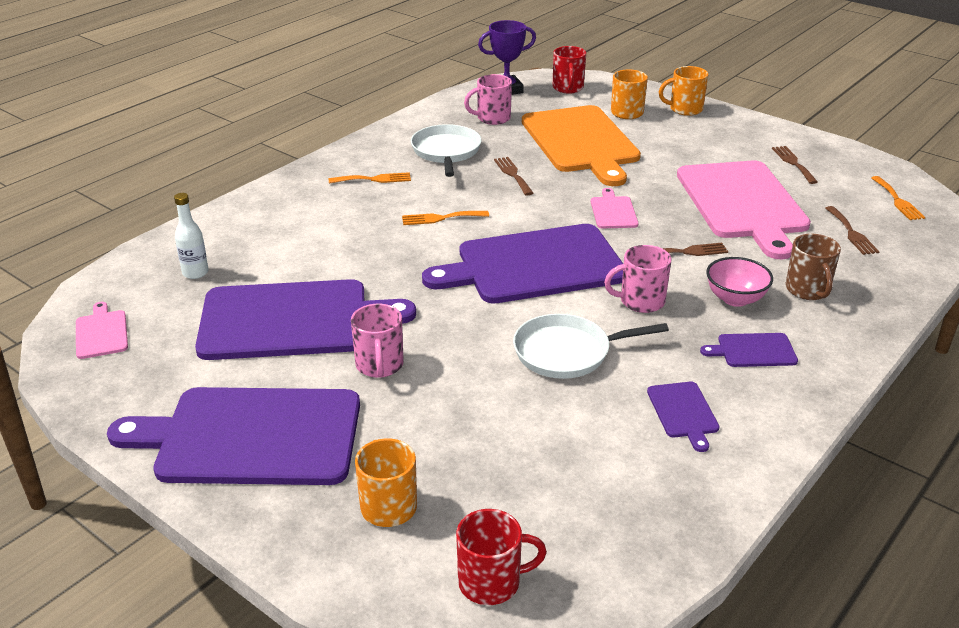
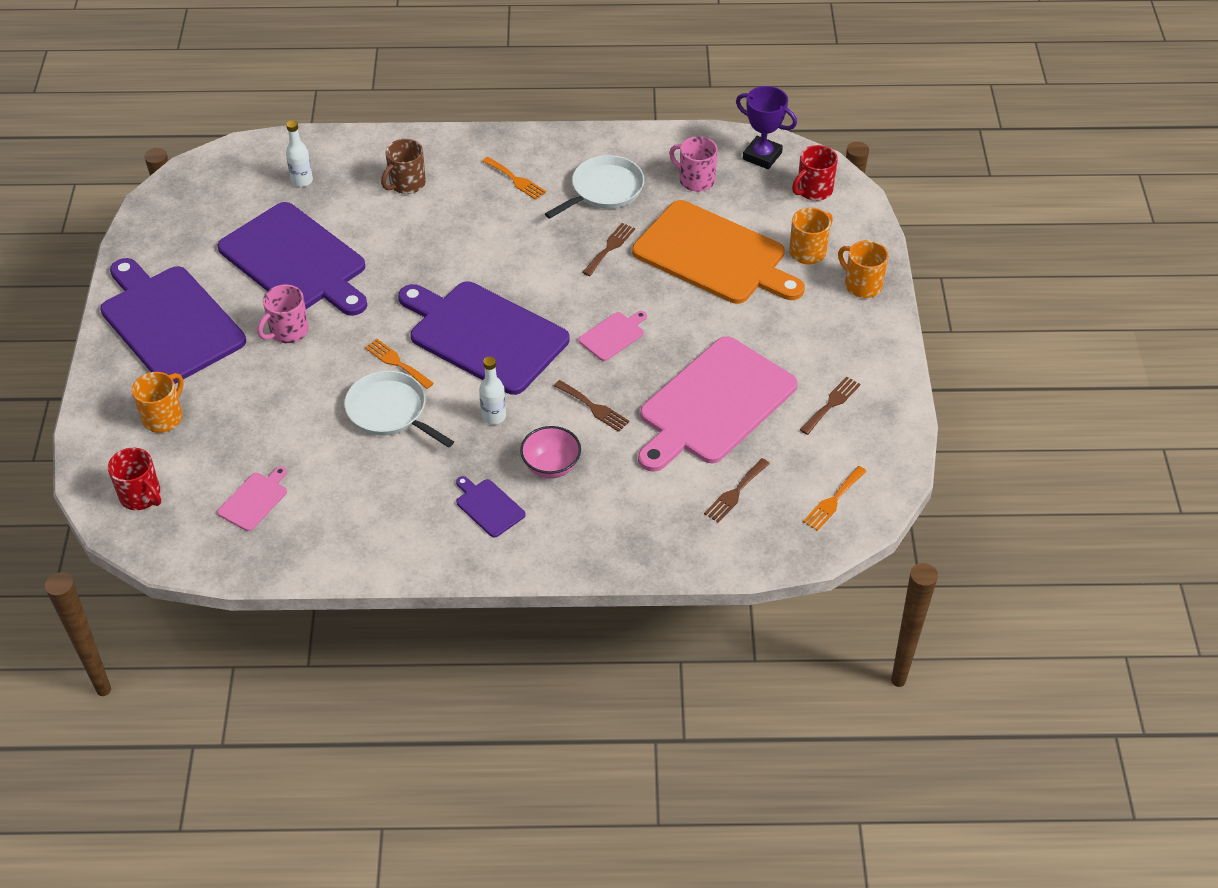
camera: 50 degrees right, 15 degrees up
(101, 333) = (201, 189): pink cutting board -> pink cutting board (254, 500)
(441, 218) = (498, 249): orange fork -> orange fork (397, 363)
(581, 142) = (714, 255): orange cutting board -> orange cutting board turned 90 degrees counterclockwise
(640, 301) = (493, 416): pink mug -> white bottle
(683, 412) = (377, 503): purple cutting board -> none
(808, 290) = (608, 502): brown mug -> brown mug (406, 184)

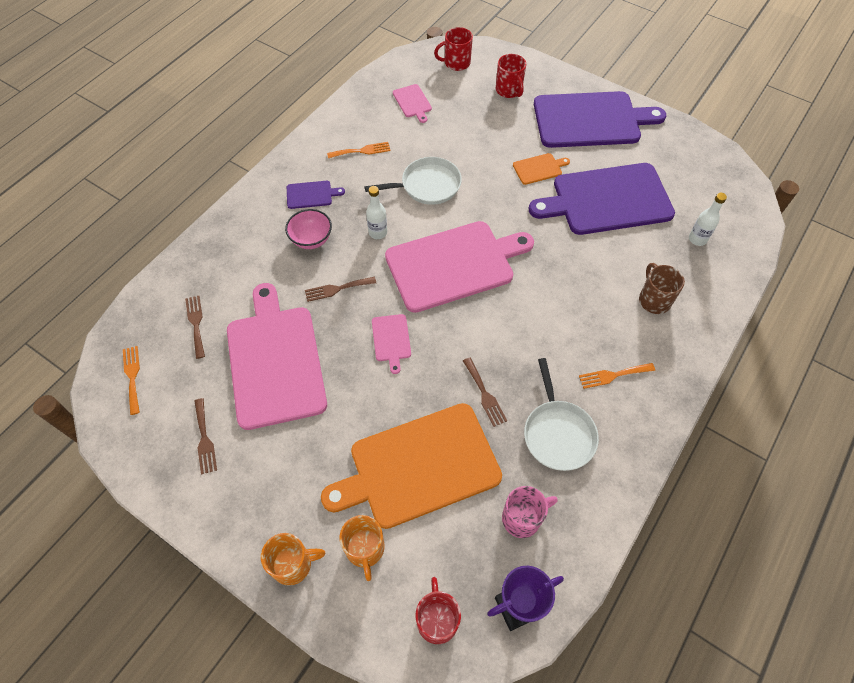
camera: 125 degrees right, 10 degrees up
(163, 417) = (509, 90): orange mug -> red mug
(288, 331) = (539, 168): pink mug -> orange cutting board
(397, 363) = (466, 208): orange fork -> orange fork (362, 151)
(484, 335) = (454, 264): purple cutting board -> pink cutting board

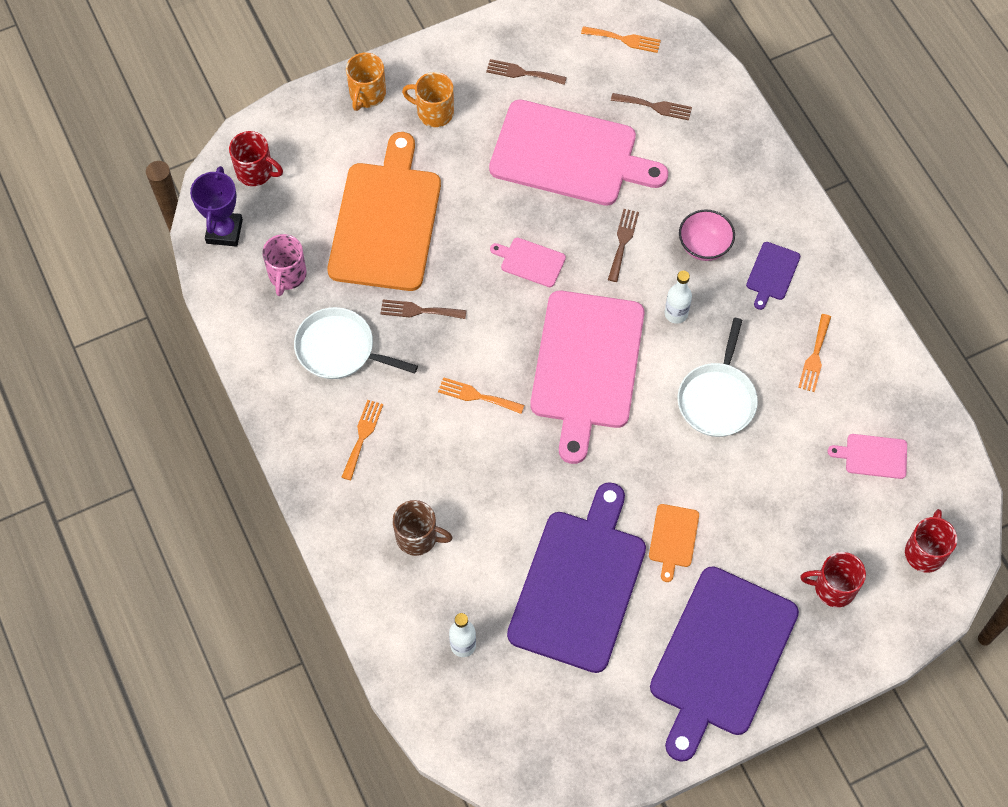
camera: 120 degrees right, 5 degrees up
(365, 549) = (344, 148): orange mug -> orange mug (434, 112)
(525, 318) = (477, 396): none -> orange fork

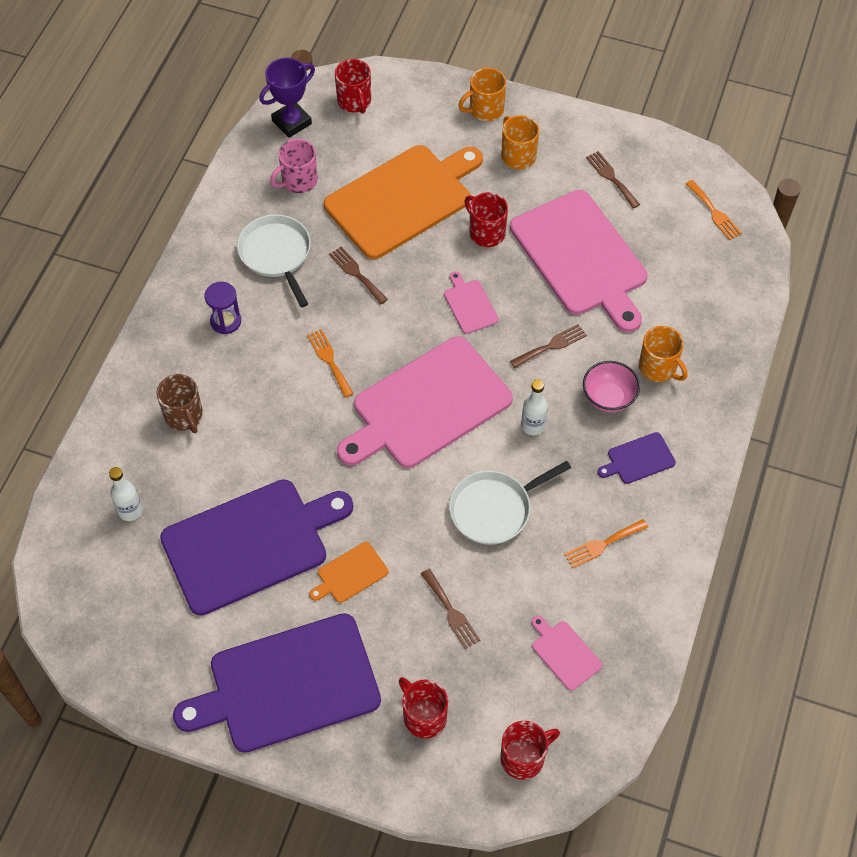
camera: 45 degrees right, 5 degrees down
(362, 436) = (226, 321): orange fork -> purple hourglass
(479, 194) = (486, 232): none -> red mug
(655, 106) = (684, 274): brown fork -> brown fork (451, 611)
(713, 193) = (658, 368): none -> orange mug

